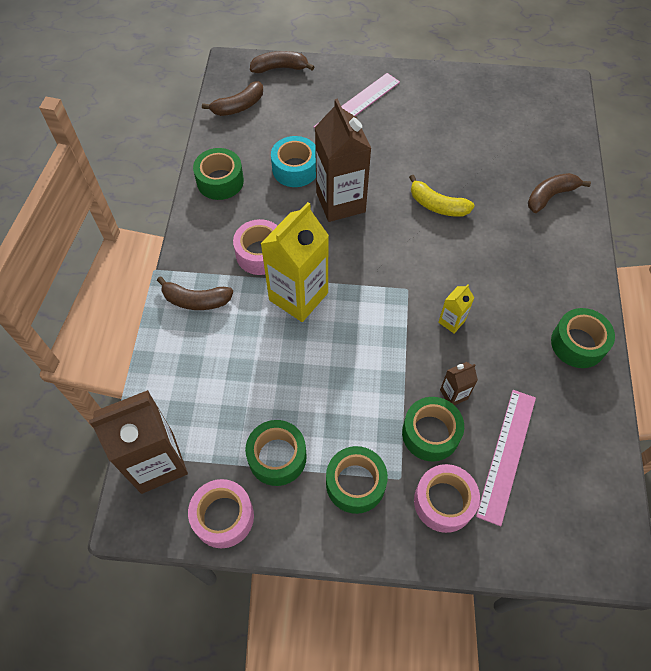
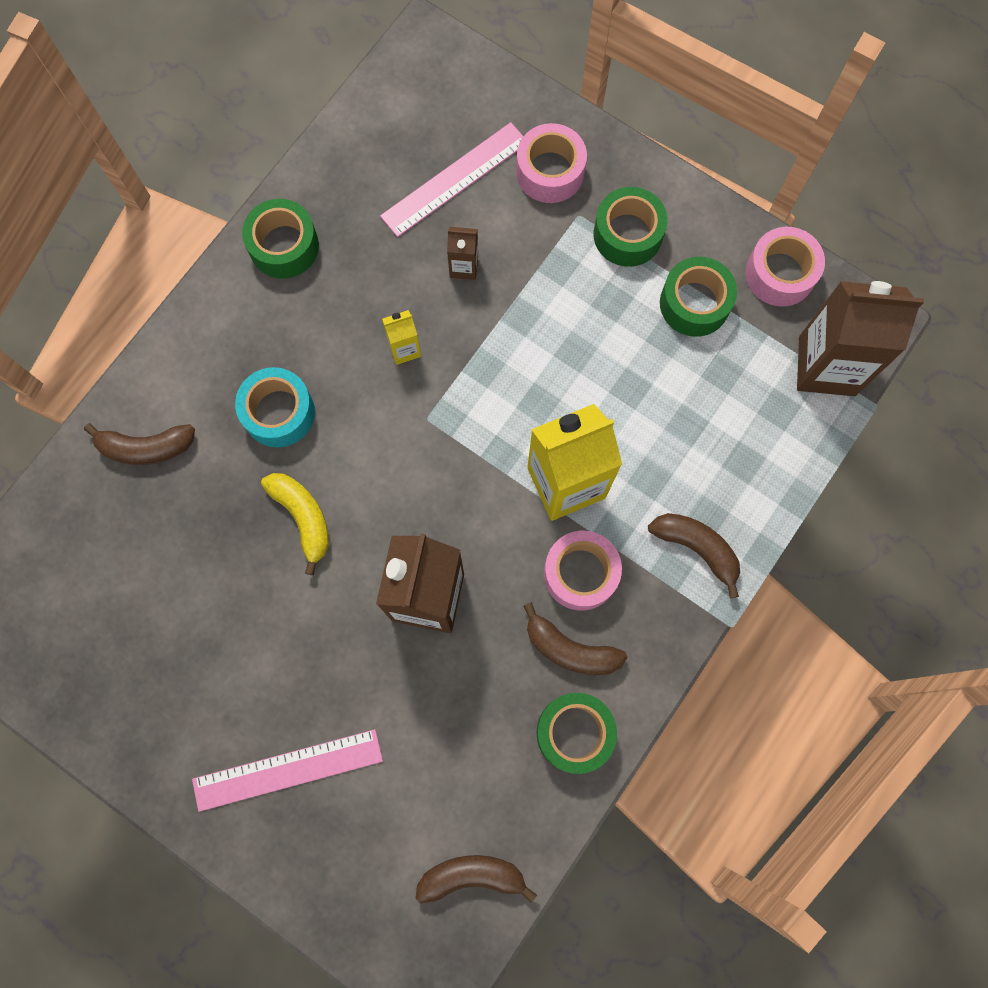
camera: 150 degrees left, 15 degrees up
(280, 68) = (359, 929): brown banana -> brown banana (570, 649)
(295, 169) = (455, 693): turquoise tape -> turquoise tape (279, 412)
(430, 433) = (517, 241): green tape -> none

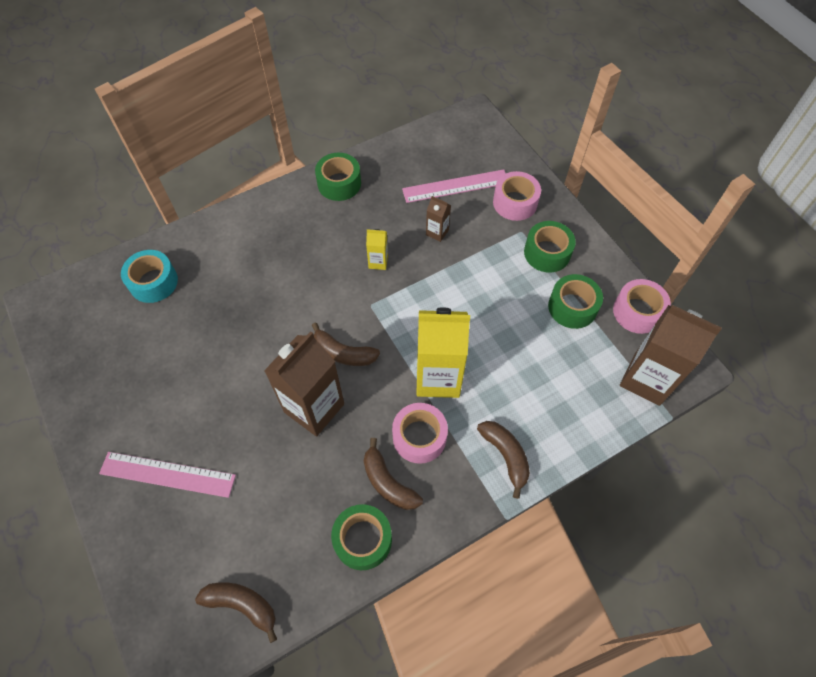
camera: 25 degrees right, 15 degrees down
(146, 448) = (201, 254): brown banana -> brown banana (343, 353)
(279, 412) = (285, 266): turquoise tape -> turquoise tape (153, 282)
(303, 518) = (265, 329): yellow banana -> none

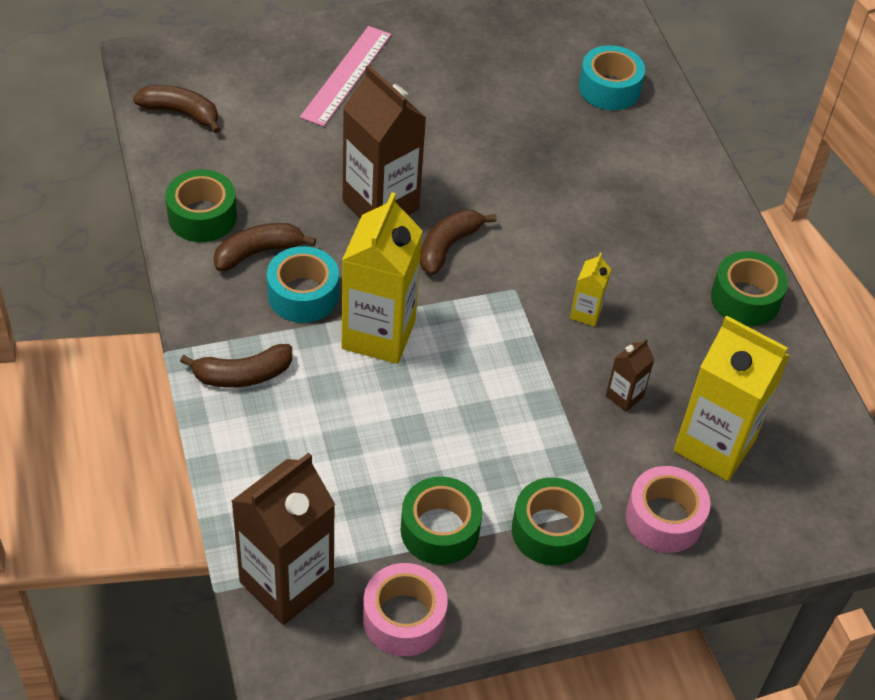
camera: 100 degrees right, 10 degrees down
(242, 605) = (181, 113): brown banana -> brown banana turned 105 degrees counterclockwise
(419, 437) = (303, 295): pink tape -> turquoise tape
(455, 186) = (714, 445): pink ruler -> yellow carton

